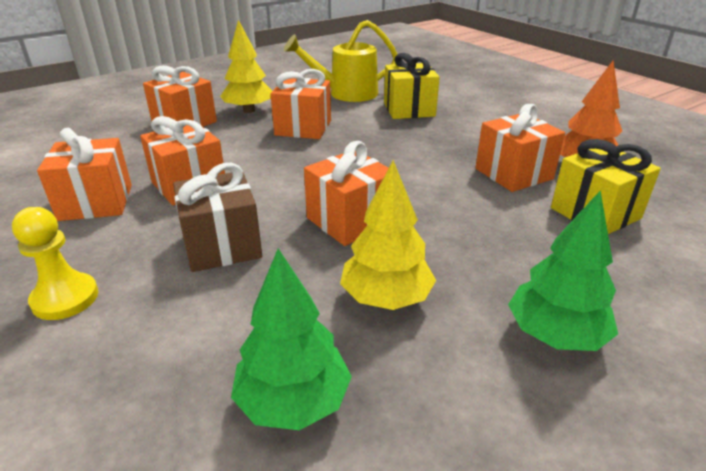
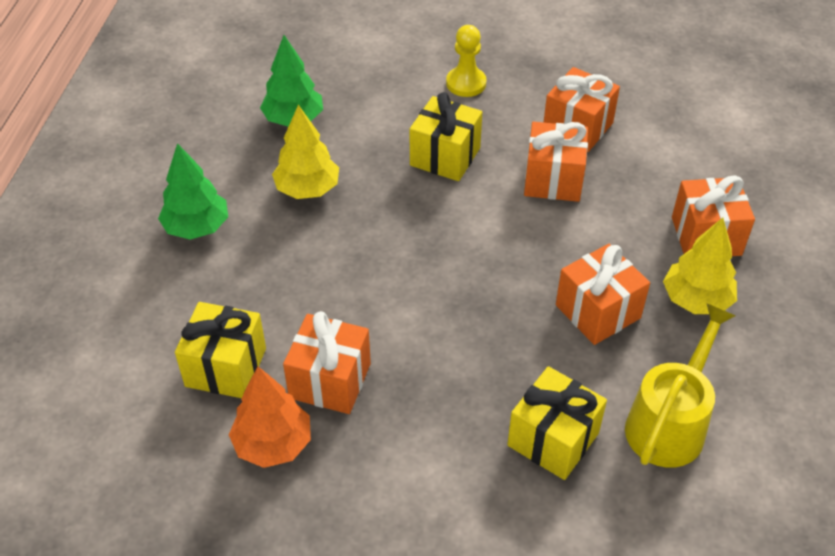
camera: 135 degrees right, 15 degrees up
(222, 245) = (445, 157): brown gift -> yellow gift
(350, 221) = (397, 228): orange gift -> none

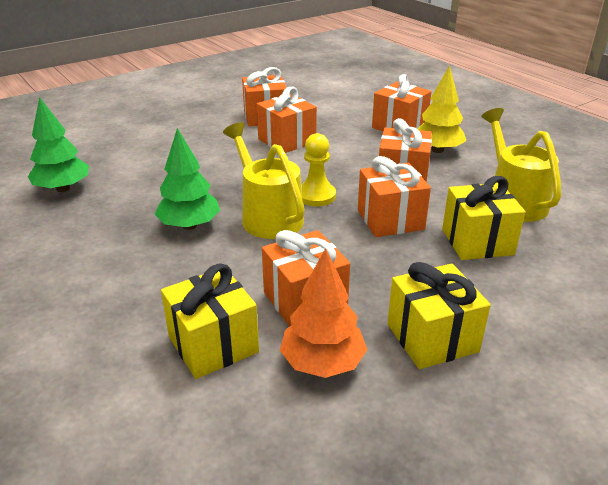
camera: 45 degrees left, 15 degrees down
(197, 227) = (61, 280): green tree -> green tree (189, 225)
(307, 189) = (129, 216): yellow tree -> none
(412, 269) = (267, 216): none -> yellow watering can
(445, 157) = (205, 159): yellow gift -> yellow gift (432, 338)
(466, 83) = (168, 126): yellow pawn -> yellow pawn (316, 196)
(511, 353) = (390, 219): none -> orange gift

